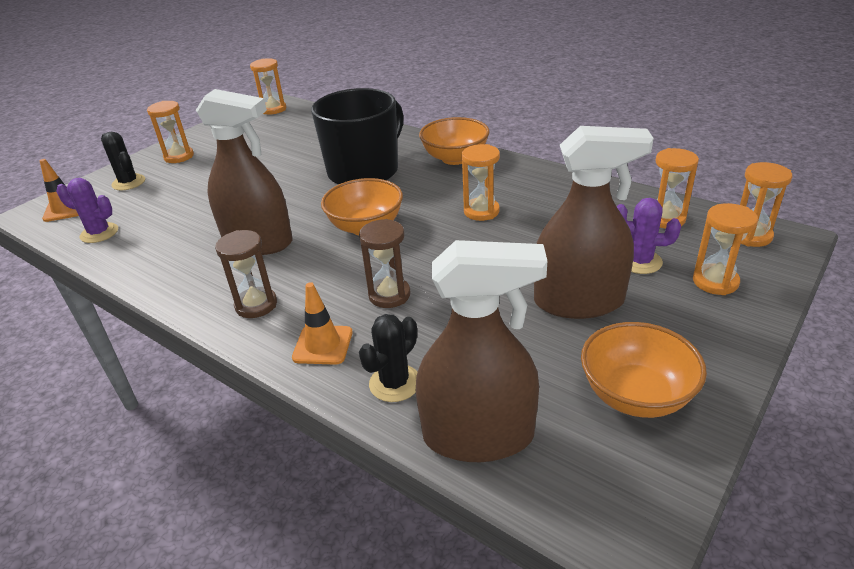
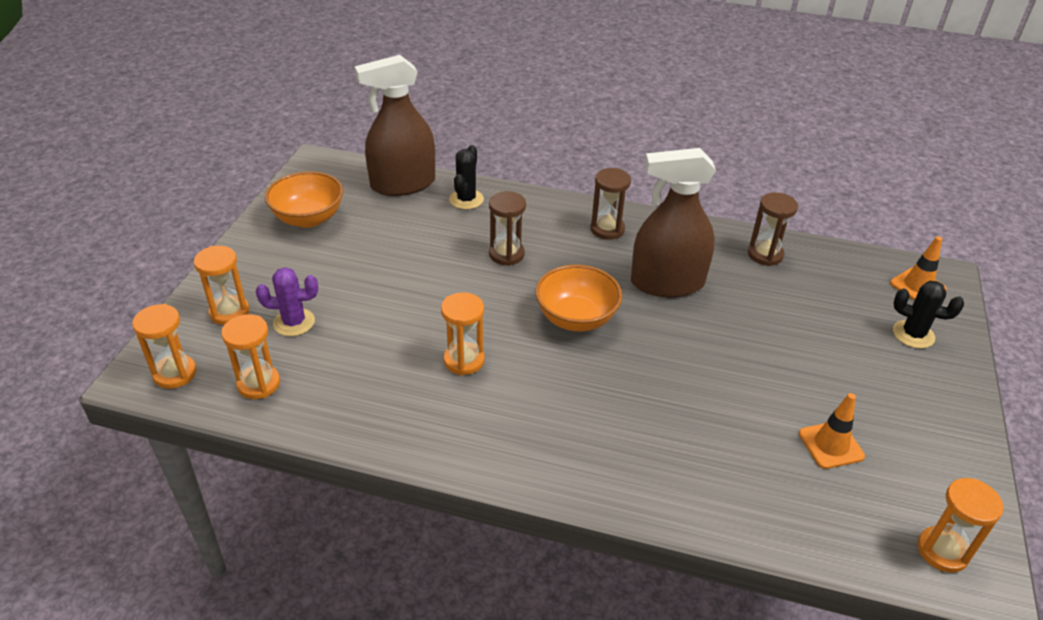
camera: 155 degrees right, 5 degrees up
(99, 233) = (834, 266): purple cactus -> none
(139, 252) = (765, 254): none -> brown hourglass
(179, 156) = (922, 392): orange hourglass -> none
(323, 345) = (531, 212): orange traffic cone -> orange traffic cone (831, 445)
(364, 171) = (643, 405): black mug -> none
(455, 158) = (538, 456): orange bowl -> none
(578, 301) = (349, 274): brown spray bottle -> none

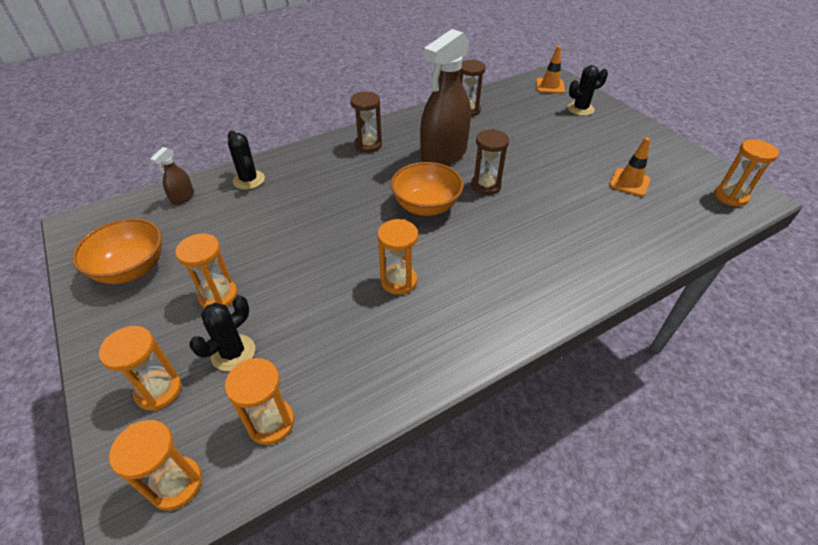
camera: 45 degrees left, 5 degrees up
(294, 322) = (233, 353): purple cactus -> black cactus
(333, 276) = (218, 296): none -> orange hourglass
(403, 184) = (182, 197): brown spray bottle -> brown spray bottle, size x0.43
(506, 254) = (328, 197): brown hourglass -> brown hourglass (485, 186)

